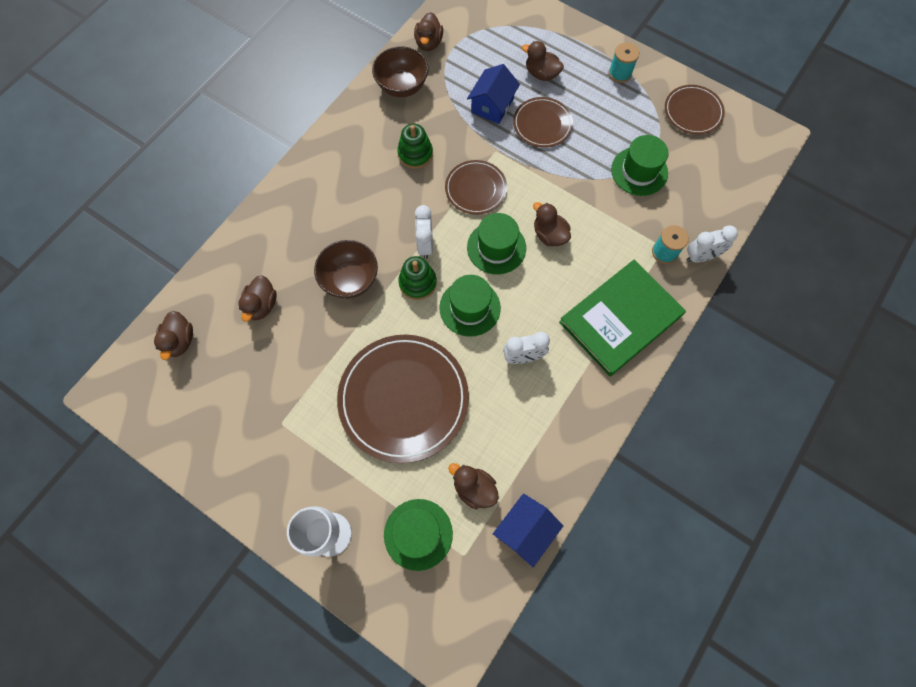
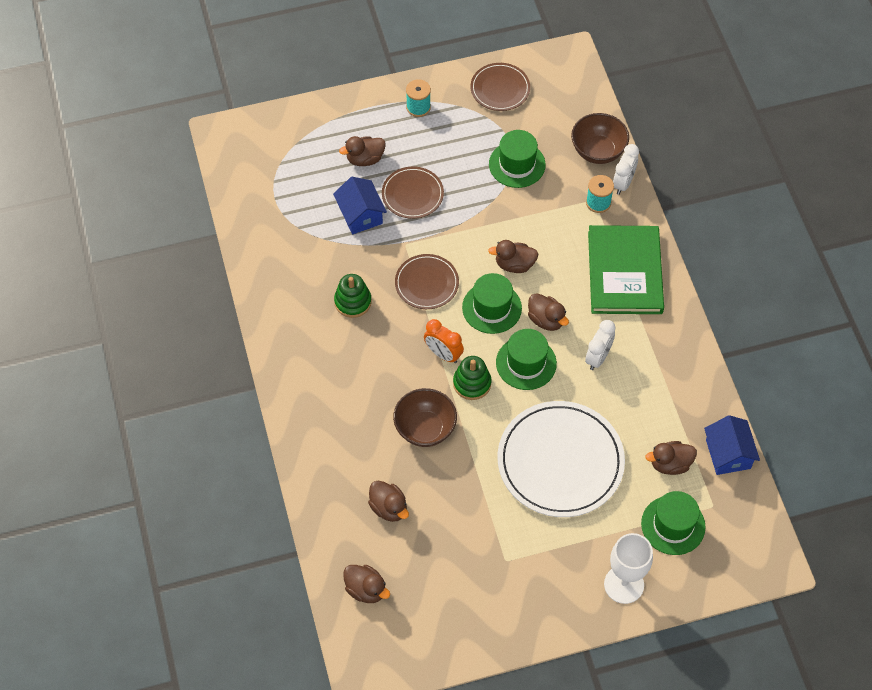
camera: 50 degrees left, 10 degrees down
(402, 86) = (277, 264): brown bowl -> brown bowl (598, 151)
(403, 398) = (560, 461): brown plate -> white plate
(425, 244) = (443, 354): white clock -> orange clock
(428, 43) = (252, 214): brown duck -> brown duck (546, 320)

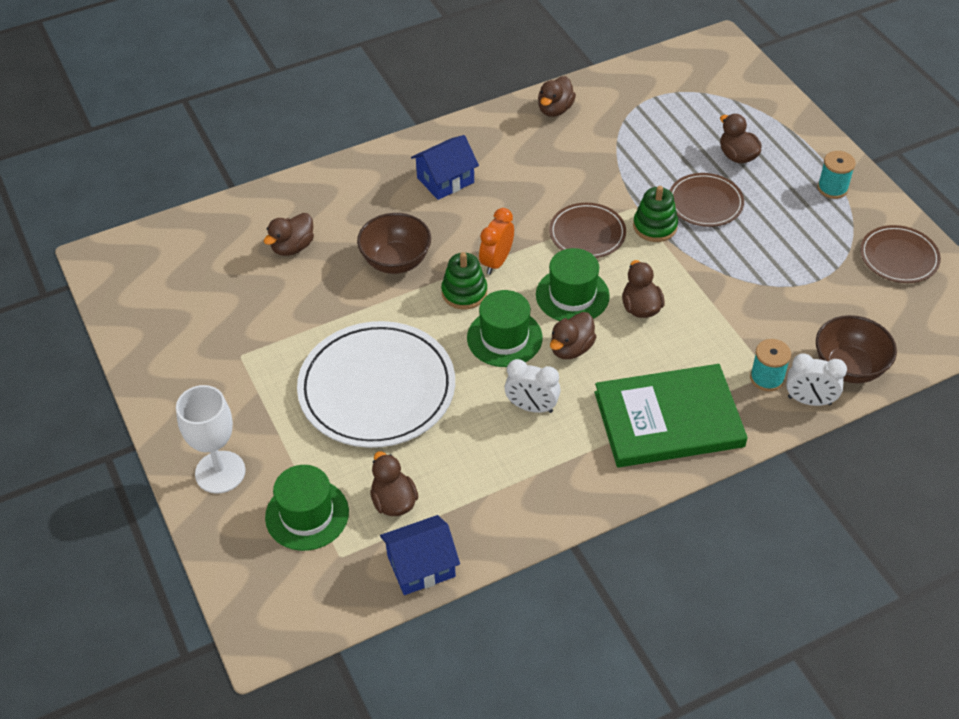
camera: 80 degrees right, 10 degrees down
(353, 302) = (543, 177): green stacking toy -> green stacking toy (655, 226)
(360, 215) = (659, 165): blue house -> blue house (445, 180)
(366, 589) = (194, 244): brown duck -> brown duck (555, 109)
(517, 164) = (790, 289): green hat -> none

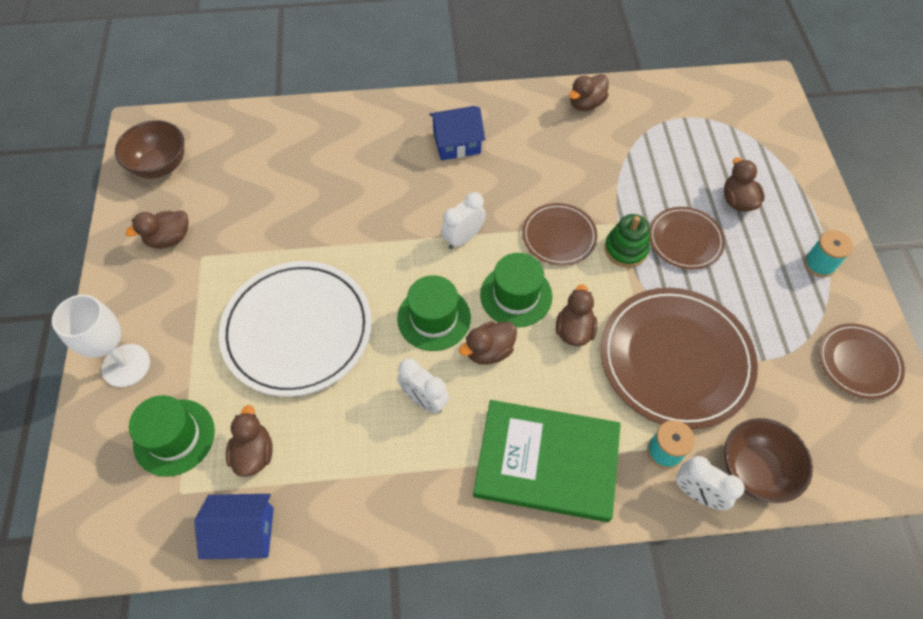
camera: 20 degrees right, 10 degrees up
(292, 247) = (297, 167): brown duck -> brown duck (169, 239)
(396, 261) = (376, 209): brown bowl -> brown bowl (160, 165)
(464, 292) = (420, 259): green stacking toy -> none
(496, 262) = (463, 238): orange clock -> white clock
(742, 303) = (675, 359): none -> brown plate

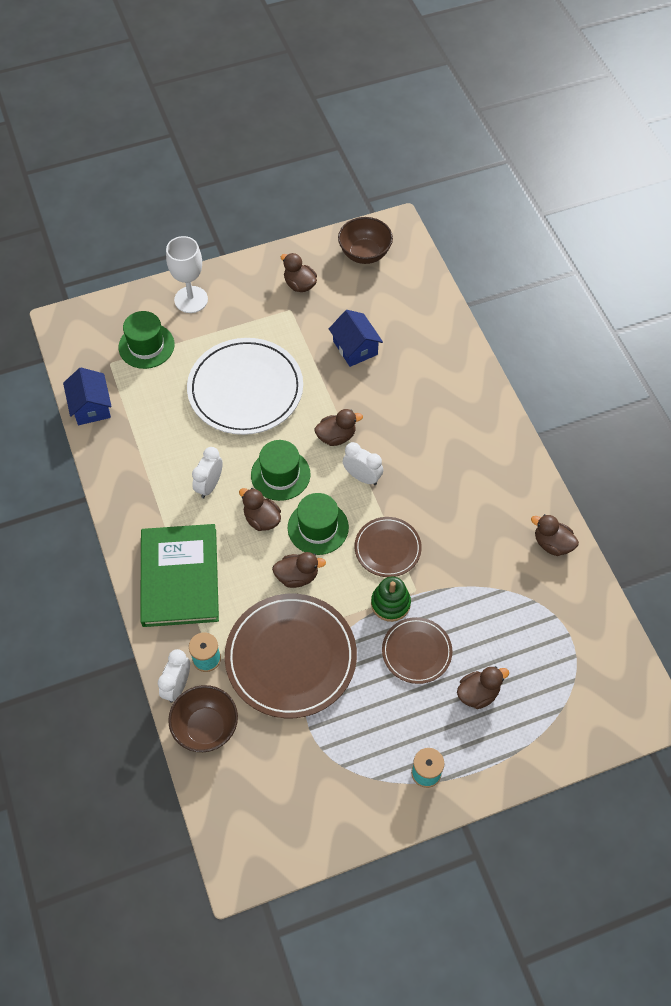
camera: 75 degrees right, 0 degrees up
(254, 453) = (145, 394): brown duck -> brown duck (336, 436)
(457, 143) = (462, 448): blue house -> blue house (355, 348)
(858, 362) = (328, 810): brown plate -> none

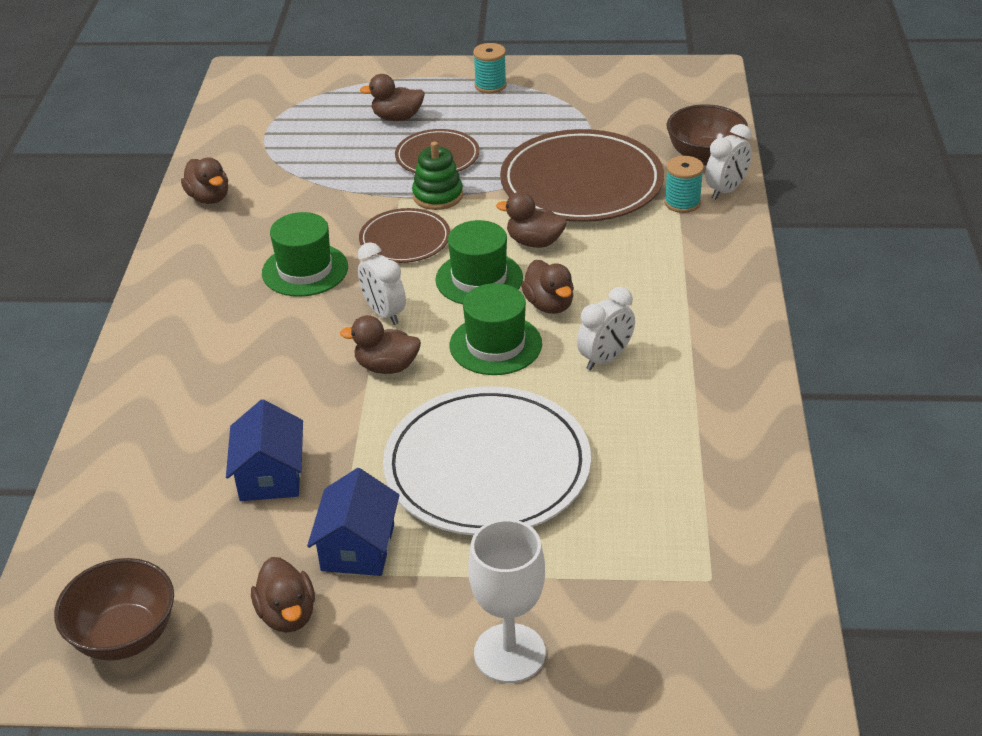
camera: 155 degrees left, 20 degrees down
(91, 407) = (763, 516): blue house -> blue house (358, 547)
(146, 346) = (631, 590): green hat -> green hat (305, 270)
(180, 577) = (687, 276): green book -> none

